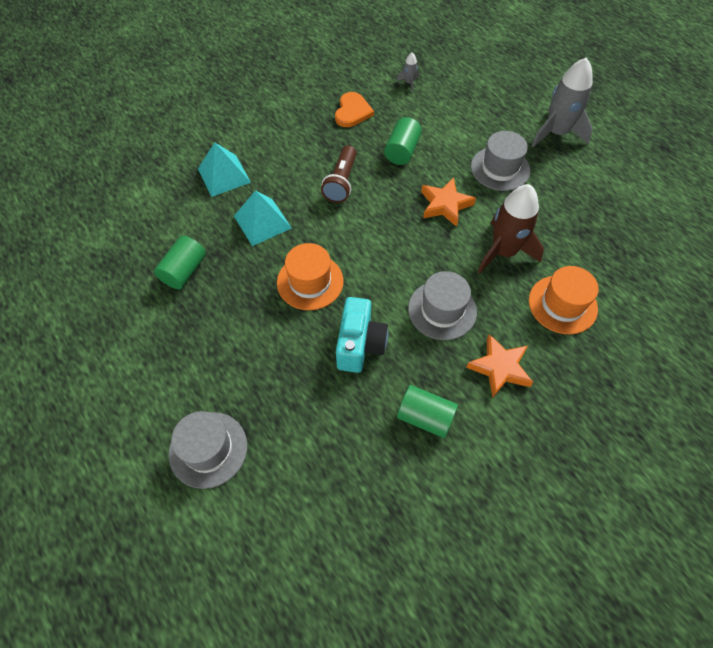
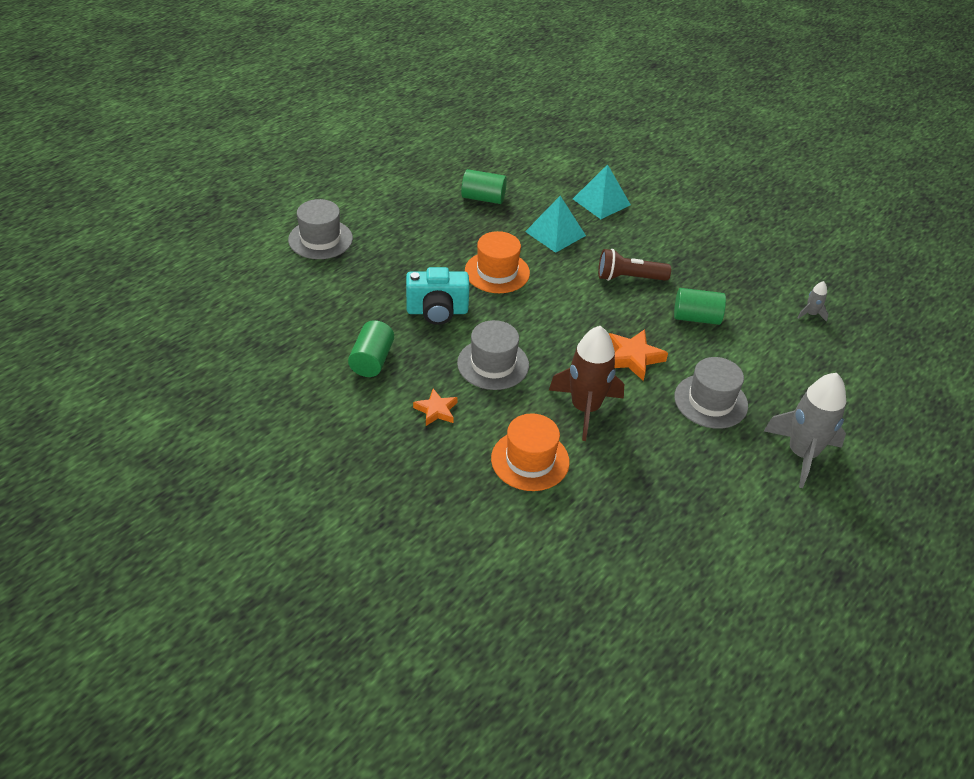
camera: 75 degrees right, 15 degrees down
(352, 112) = (735, 274): orange heart -> none
(500, 368) = (436, 410): orange star -> orange star, size x0.67

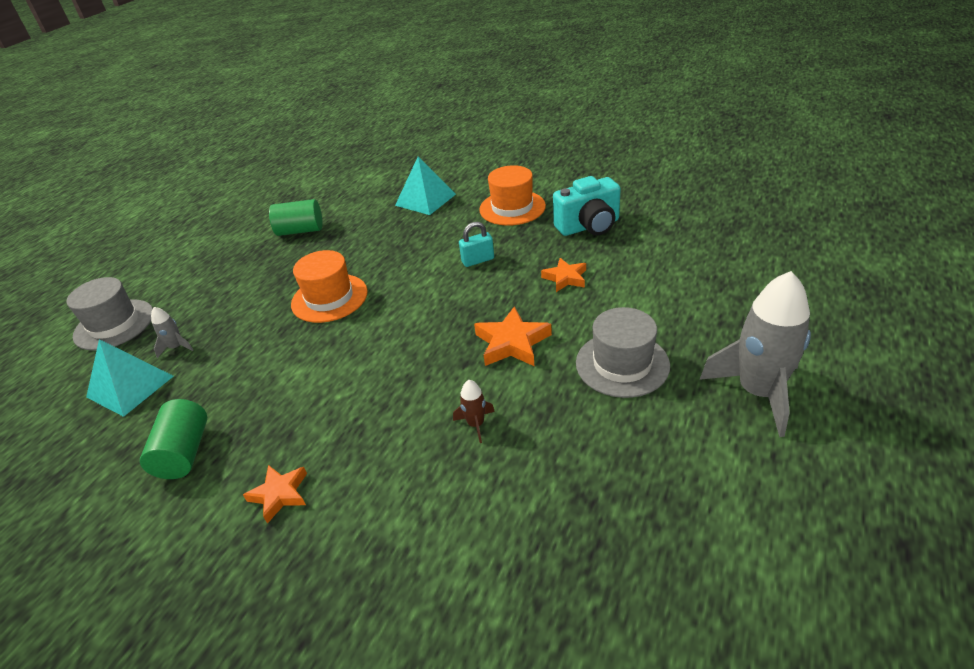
camera: 10 degrees left, 5 degrees down
(437, 311) = (264, 363): turquoise camera -> turquoise camera (589, 226)
(493, 364) = (345, 405): grey hat -> none
(530, 460) = (423, 524): orange hat -> orange hat (512, 208)
(555, 233) = (385, 241): turquoise pyramid -> turquoise pyramid (130, 386)
(585, 408) = (476, 424): brown rocket -> brown rocket, size x0.43
(629, 278) = (478, 260): brown flashlight -> turquoise padlock
(696, 318) = (565, 278): green cylinder -> orange star
(811, 314) = (681, 238): grey rocket -> grey rocket (176, 347)

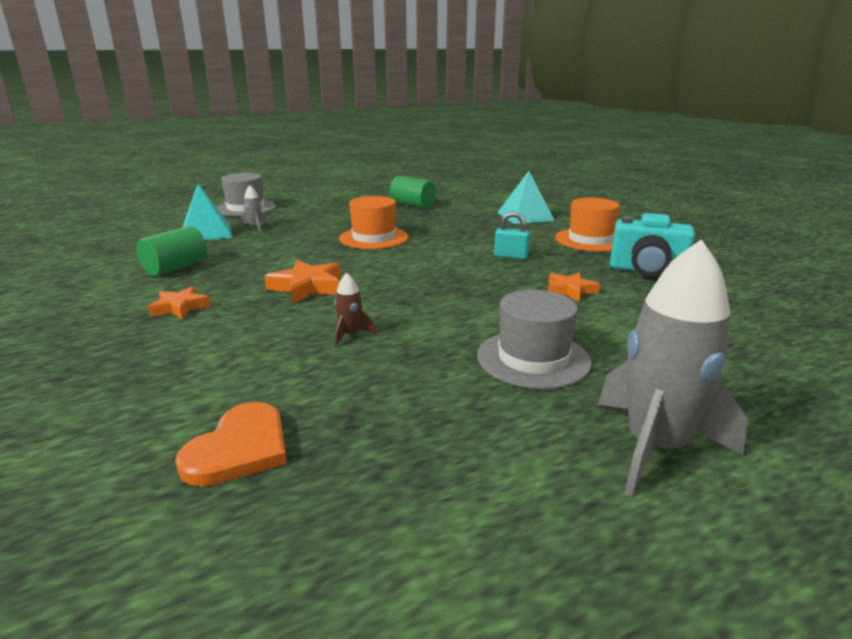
camera: 35 degrees right, 15 degrees down
(512, 343) = (458, 306): orange star -> orange star (308, 287)
(552, 576) = (239, 448): none -> orange heart

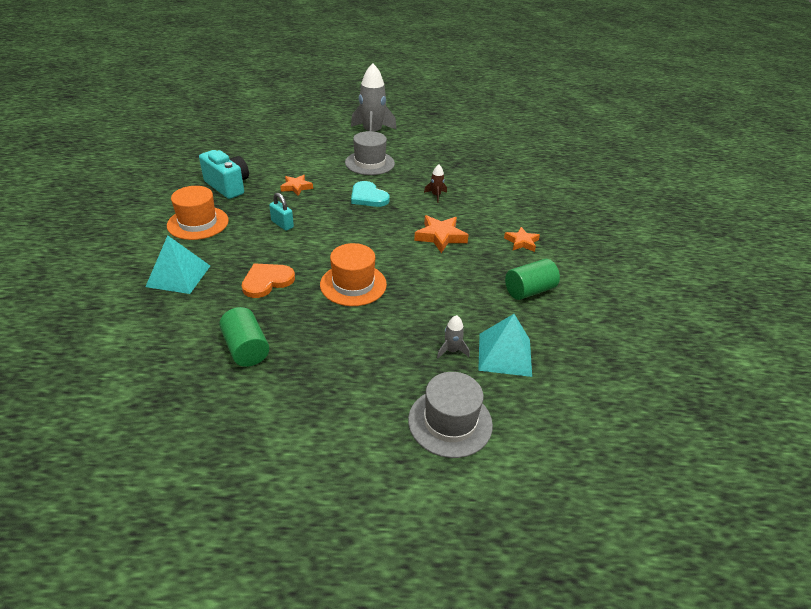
camera: 155 degrees left, 15 degrees up
(239, 448) = (496, 166): orange heart -> orange heart (267, 281)
(456, 305) = (368, 197): none -> turquoise heart

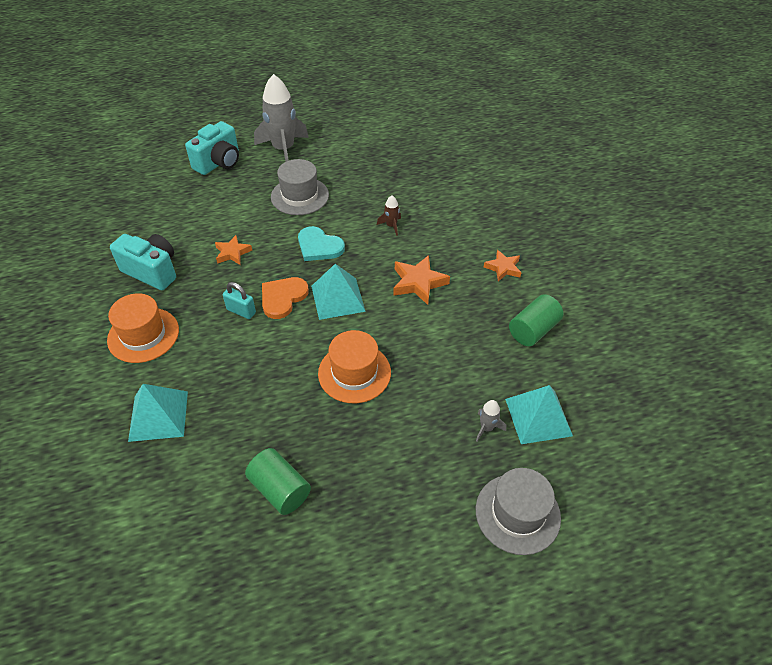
camera: 15 degrees left, 10 degrees up
(267, 281) = (260, 395): orange heart -> orange heart (283, 298)
(317, 132) = (219, 163): none -> turquoise camera
(366, 232) = (338, 298): none -> turquoise pyramid

